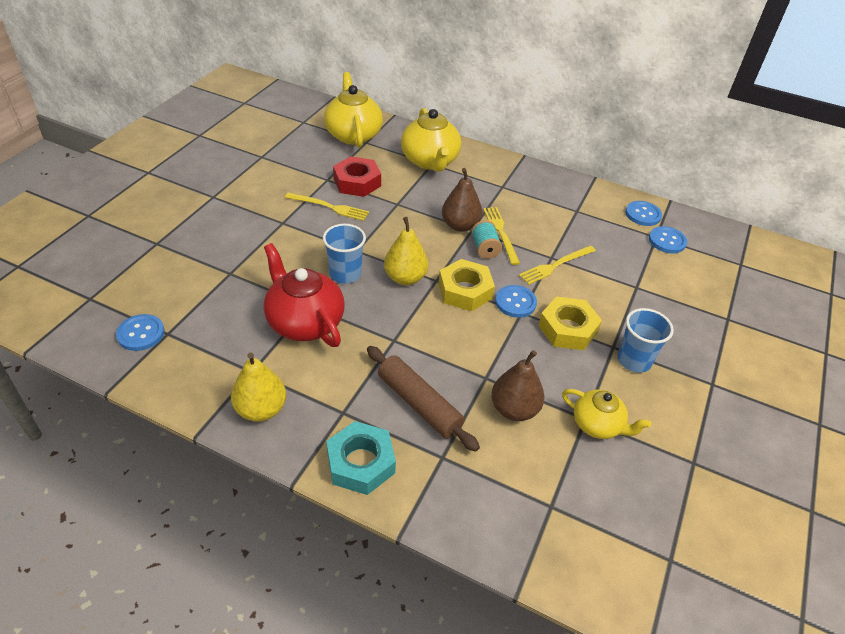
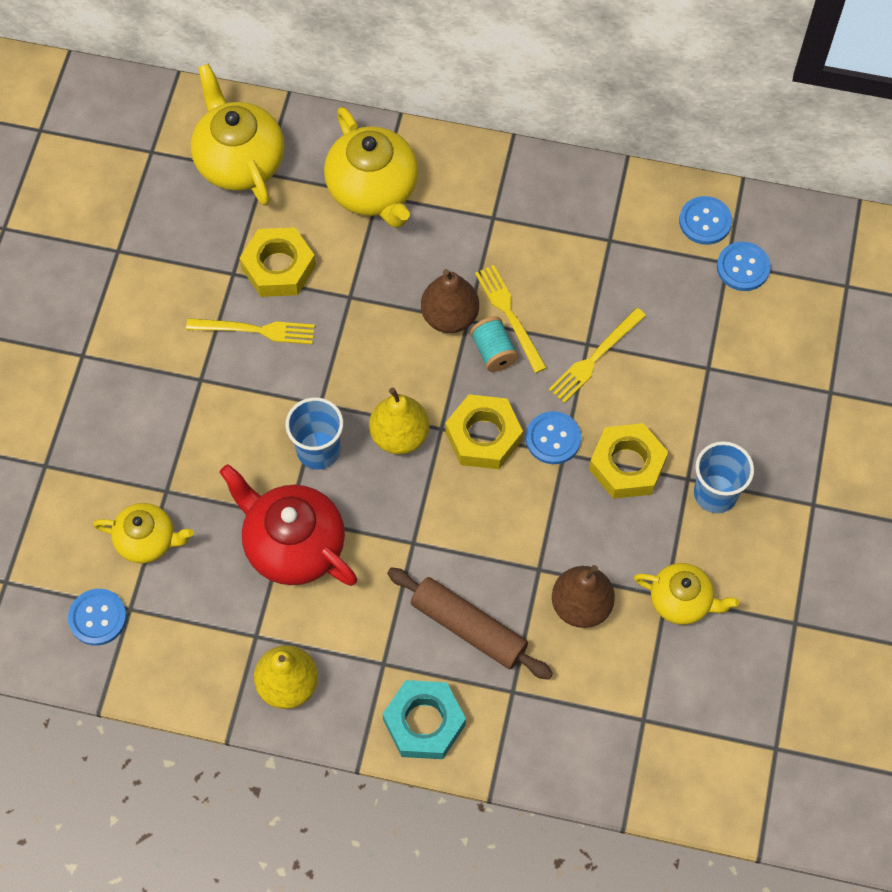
camera: 10 degrees left, 20 degrees up
(202, 297) = (147, 540): none -> yellow teapot
(357, 182) = (278, 267): red nut -> yellow nut

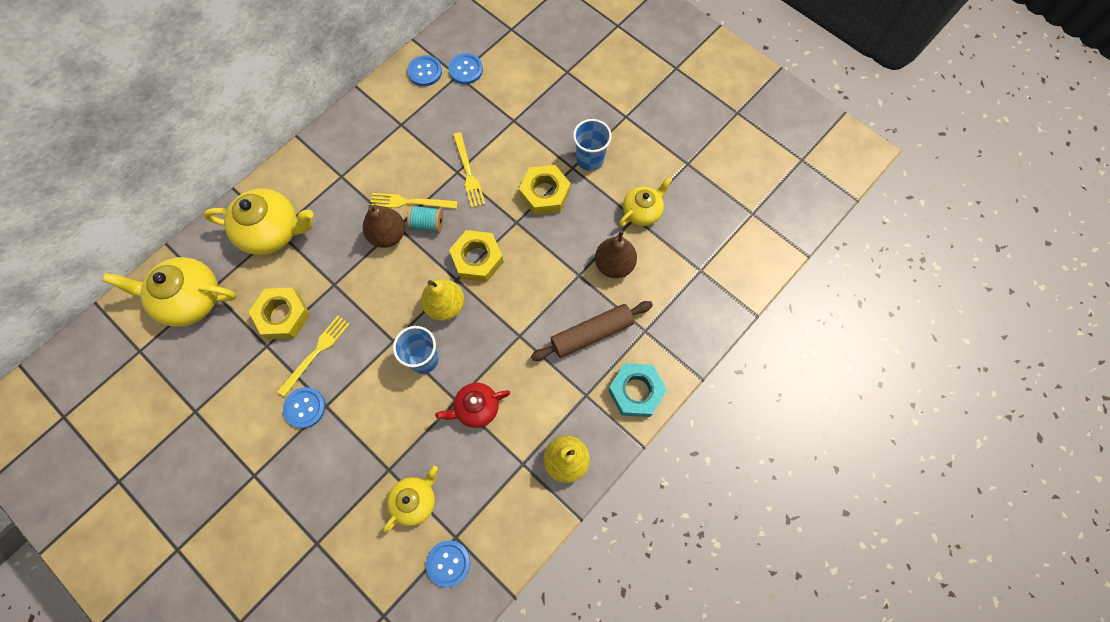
camera: 60 degrees left, 5 degrees up
(293, 545) = (476, 408): red teapot -> red teapot, size x0.61
(553, 439) = (503, 222): blue button -> blue button (305, 408)

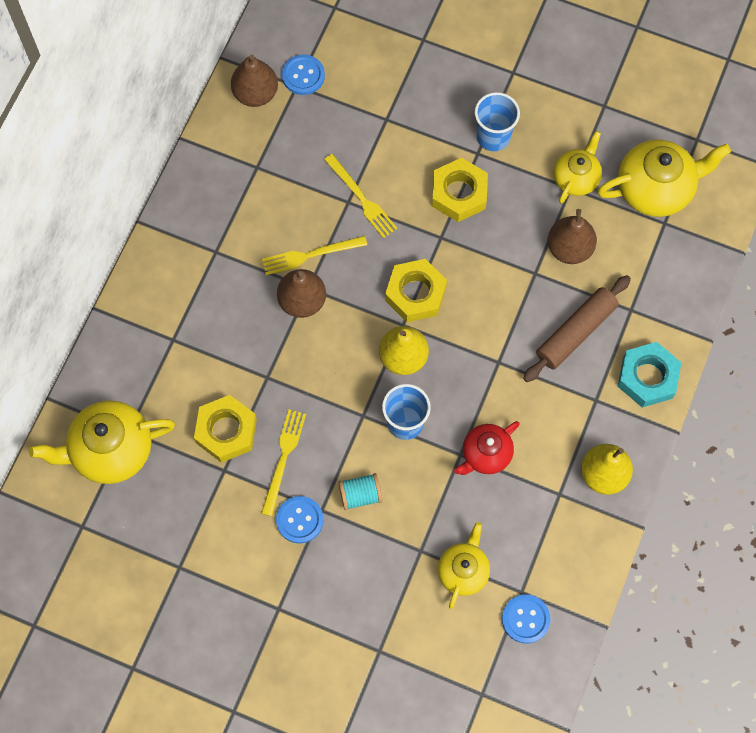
camera: 20 degrees left, 0 degrees up
(272, 231) = (167, 342): yellow teapot -> yellow teapot (656, 189)
(425, 72) = (255, 94): blue button -> brown pear
(427, 224) = (341, 273): turquoise spool -> turquoise spool (360, 495)

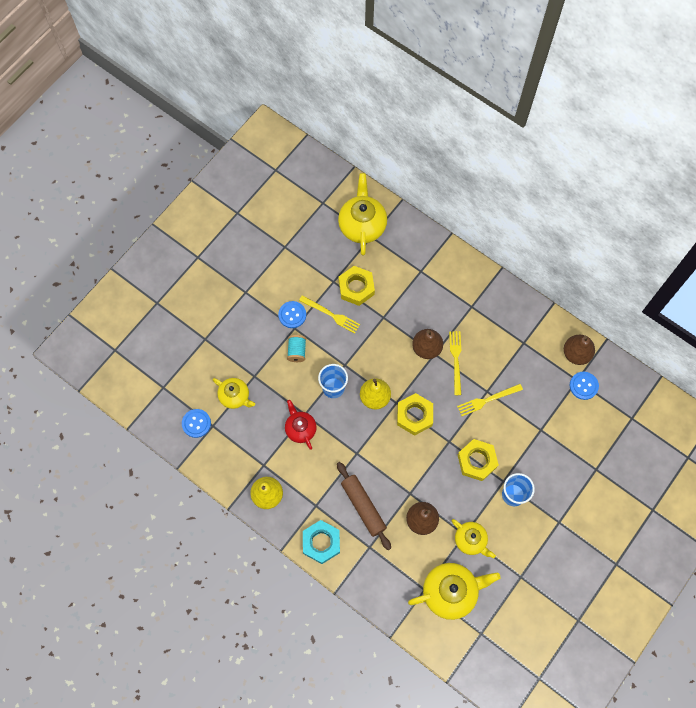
camera: 105 degrees right, 0 degrees up
(656, 189) = (450, 592): yellow teapot -> yellow teapot turned 105 degrees counterclockwise

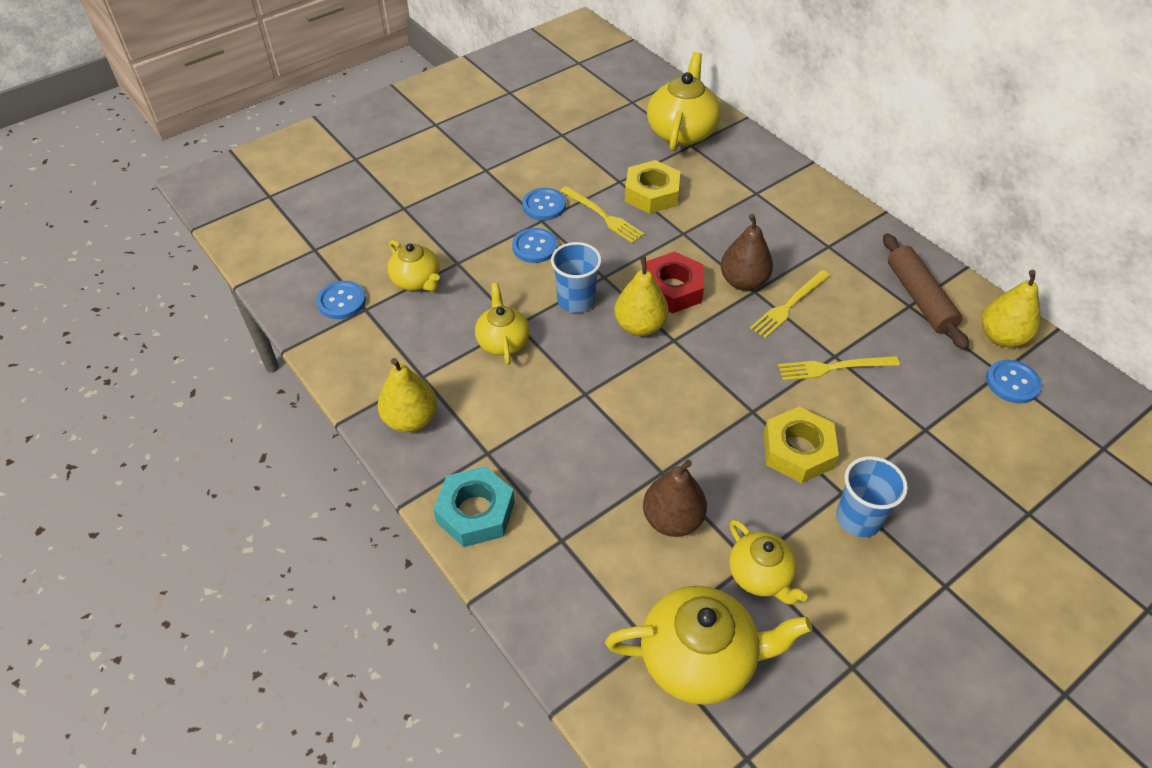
camera: 15 degrees right, 20 degrees down
(297, 351) = (535, 247): turquoise spool -> blue button
(300, 429) = (503, 341): red teapot -> yellow teapot
(363, 507) = (570, 474): brown rolling pin -> brown rolling pin (919, 298)
(387, 364) = (672, 289): none -> red nut
(414, 416) = (700, 363): yellow nut -> none
(456, 360) = (789, 305): yellow fork -> yellow fork turned 150 degrees counterclockwise
(576, 354) = (1001, 337): brown pear -> yellow pear

